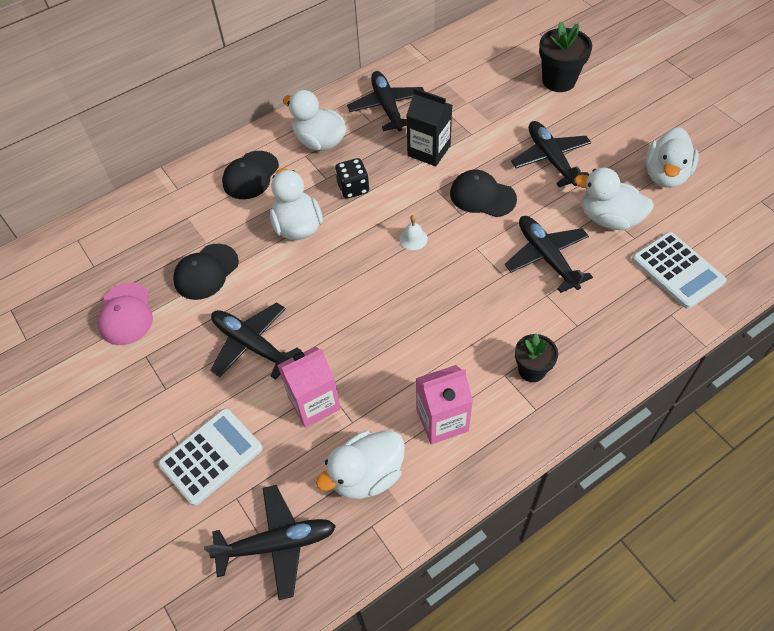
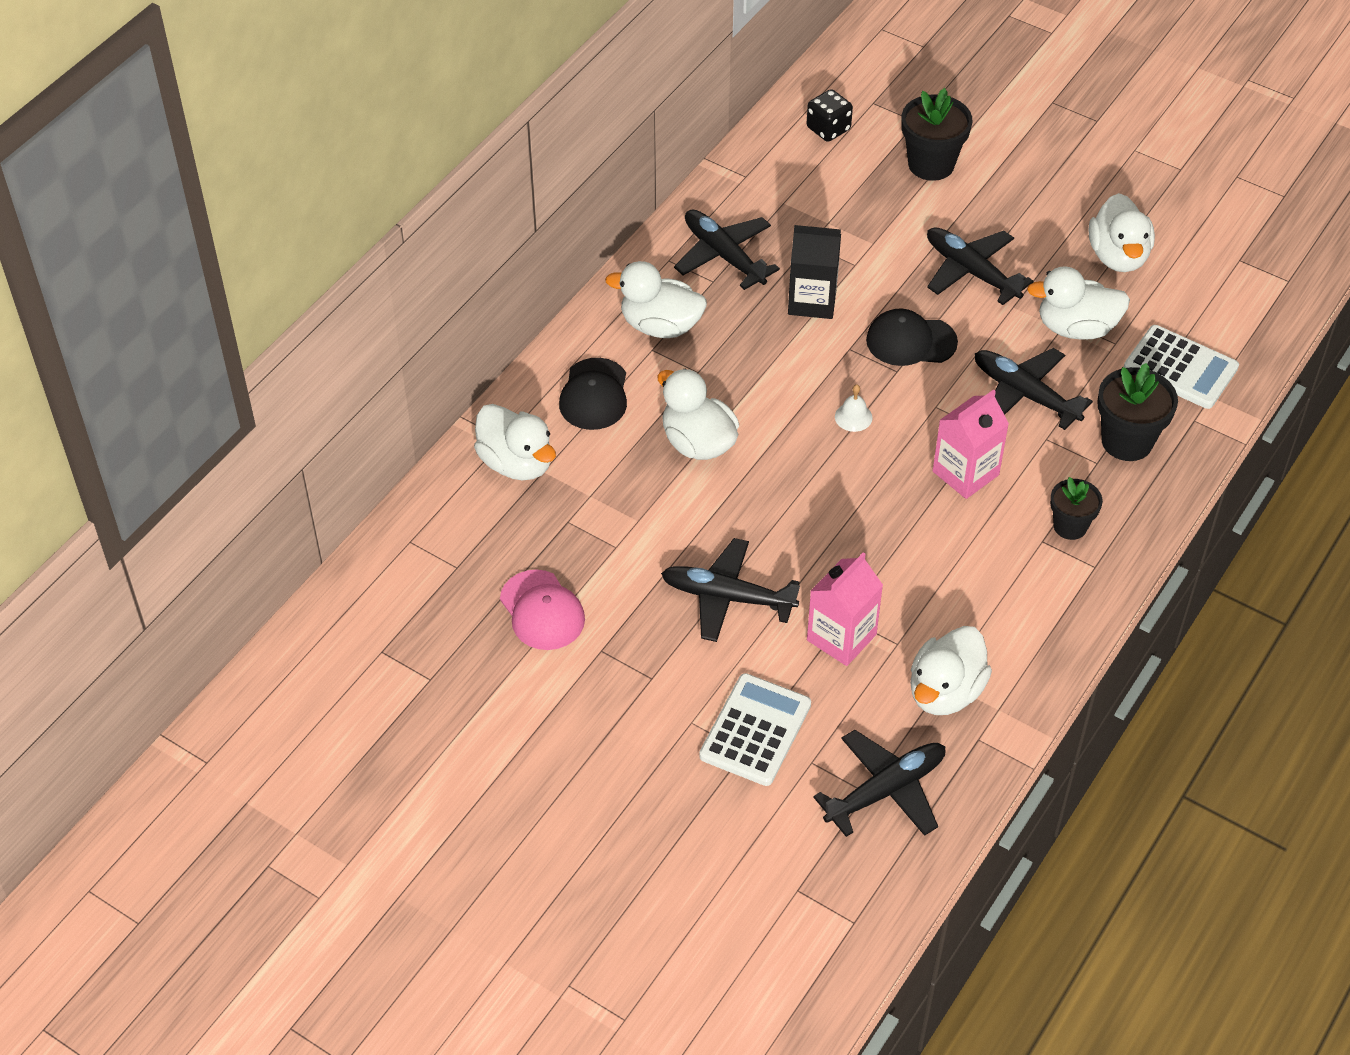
camera: 25 degrees left, 5 degrees down
(174, 207) = (516, 463): none -> white duck
(206, 272) = (613, 531): black cap -> none
(353, 188) = (741, 375): black dice -> black dice (828, 129)
(442, 420) = (998, 610): pink carton -> pink carton (965, 473)
(608, 315) = (1127, 441): none -> black flower pot

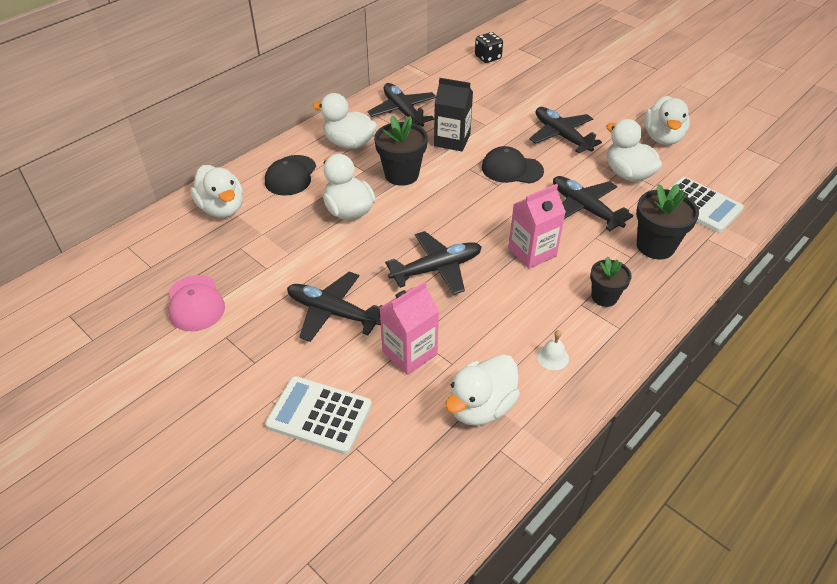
camera: 10 degrees right, 5 degrees down
(755, 730) = (319, 415): white calculator -> white calculator turned 105 degrees counterclockwise
(853, 417) = (460, 208): white bell -> white bell (552, 357)
(885, 790) = (410, 482): black plane -> black plane (436, 269)
(931, 164) = (547, 80): black flower pot -> black flower pot (401, 174)
(1076, 328) = (627, 174): white duck -> white duck turned 45 degrees clockwise

